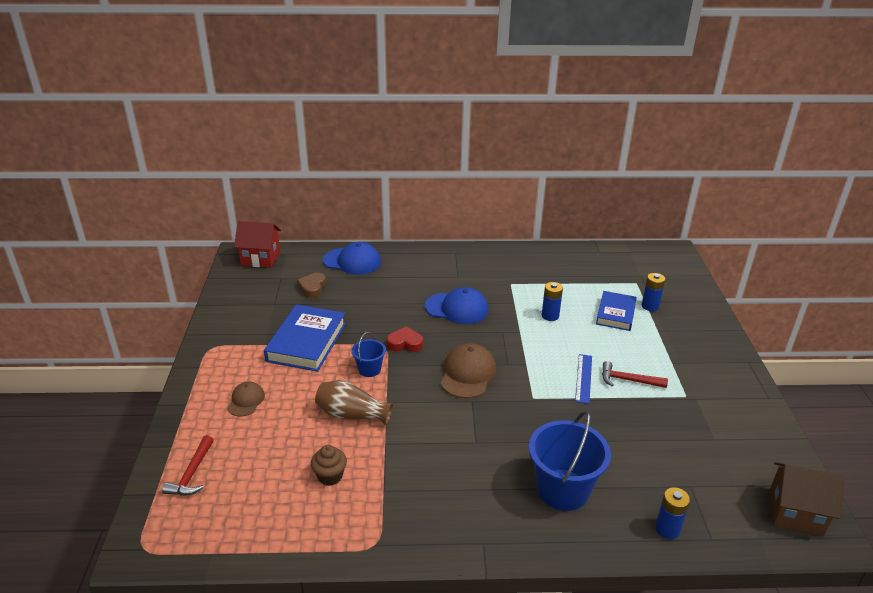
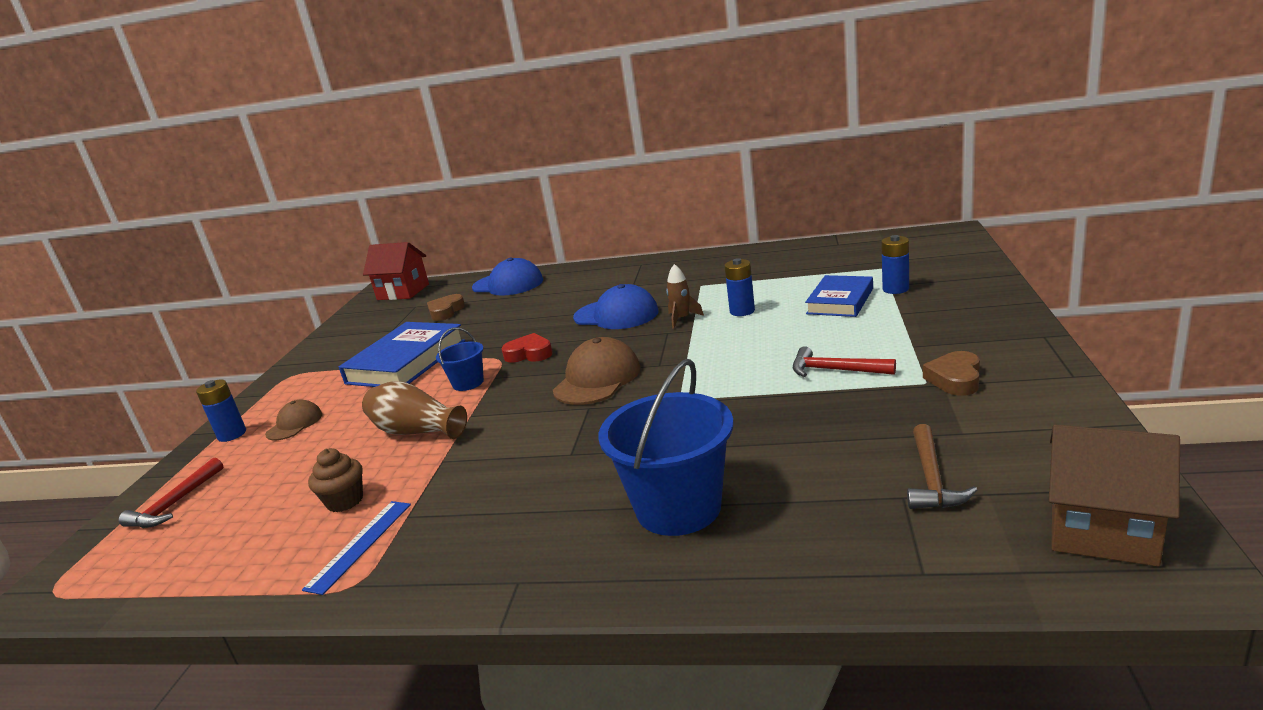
camera: 15 degrees right, 10 degrees down
(508, 319) = (682, 319): none -> brown rocket
(583, 378) = (765, 372): blue ruler -> blue ruler (360, 545)
(667, 529) = (841, 559): blue battery -> blue battery (232, 434)
(703, 394) = (955, 379): none -> brown heart
(704, 474) = (932, 479): none -> brown hammer

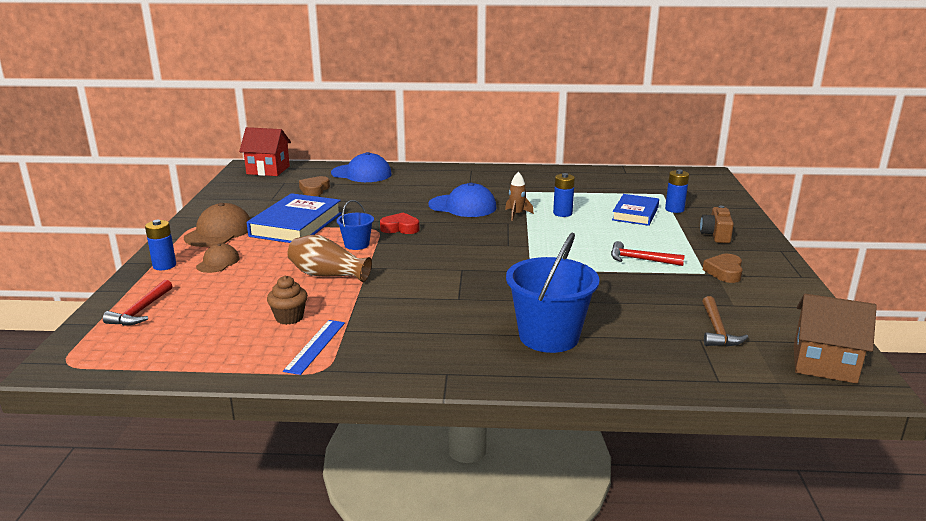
camera: 10 degrees left, 0 degrees up
(597, 379) = (462, 250): brown cap -> brown cap (219, 232)
(949, 321) = (716, 235): none -> brown camera

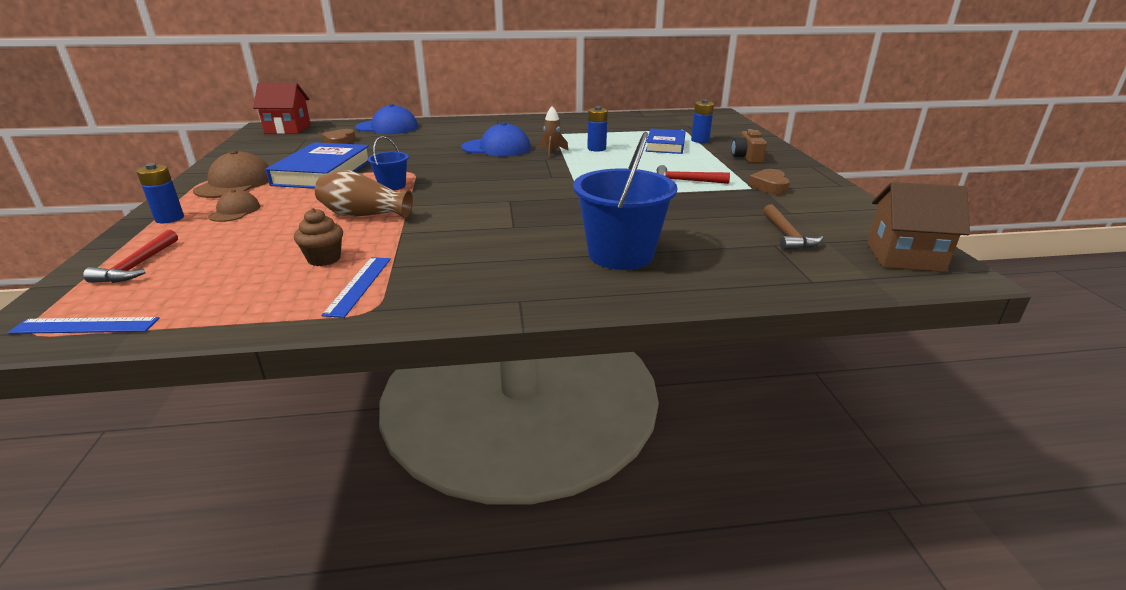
camera: 10 degrees left, 5 degrees up
(105, 362) = (85, 326): none -> blue ruler
(400, 228) = (436, 169): red heart -> none

